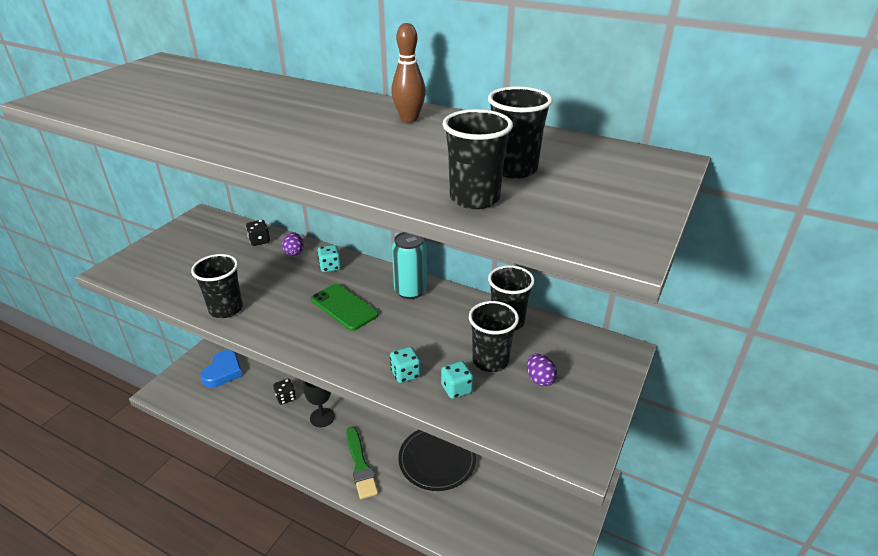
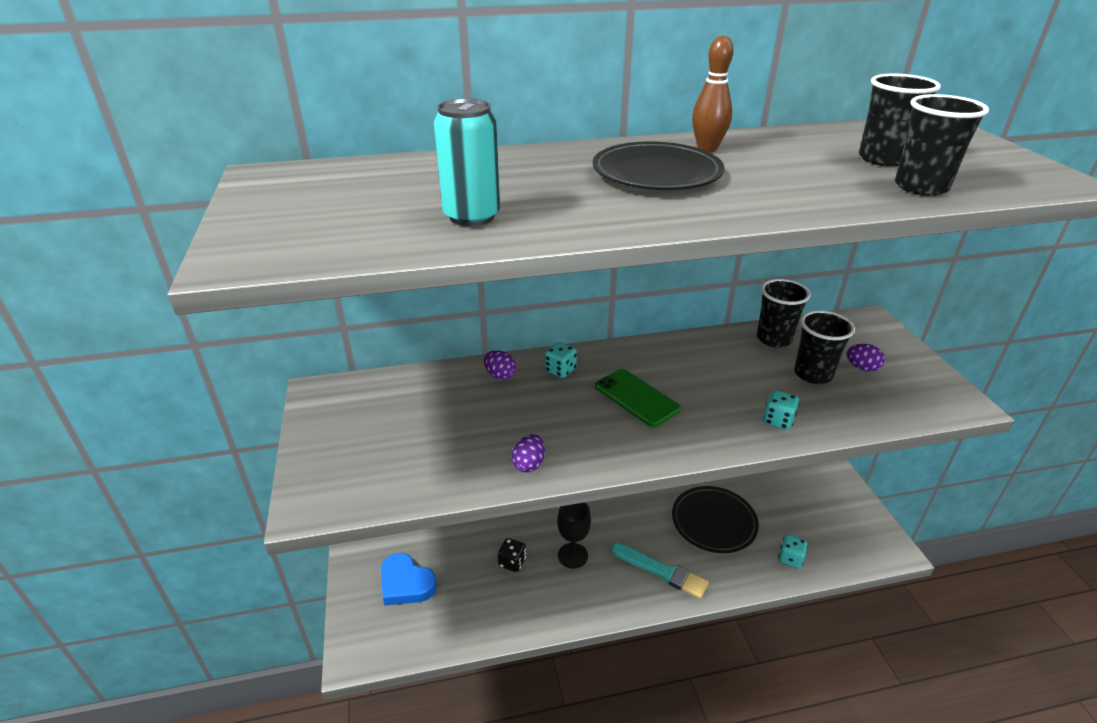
camera: 40 degrees left, 0 degrees up
(223, 372) = (406, 583): blue heart -> blue heart turned 150 degrees clockwise
(226, 309) = (529, 464): black cup -> purple egg
(259, 241) = (441, 382): black dice -> none
(330, 123) = (656, 173): none -> black plate
(344, 307) = (636, 398): green phone -> green phone turned 45 degrees clockwise
(360, 465) = (661, 571): green brush -> turquoise brush
(410, 291) = (665, 354): turquoise can -> turquoise can (472, 216)
(456, 389) = (828, 408): turquoise dice -> turquoise dice (790, 558)

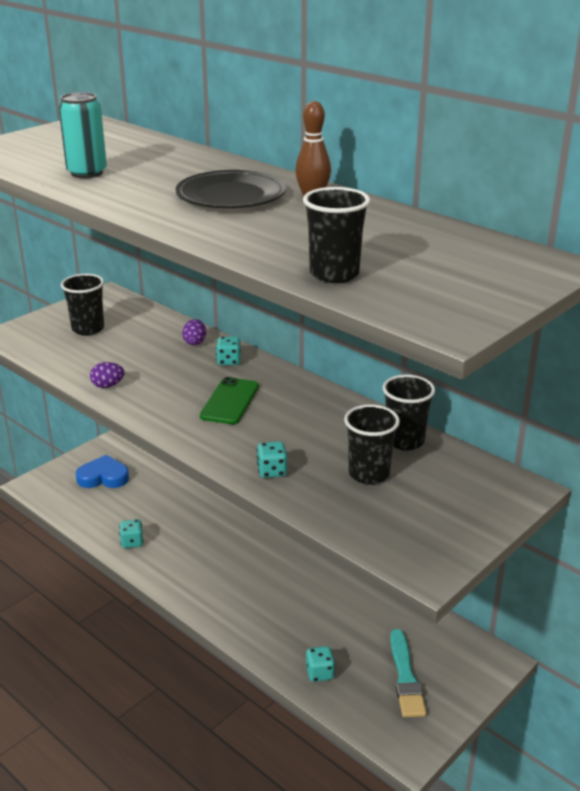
camera: 55 degrees right, 5 degrees down
(406, 583) = (103, 477): blue heart -> blue heart turned 90 degrees clockwise
(512, 562) = (165, 514): black dice -> none
(532, 607) = (132, 542): none -> turquoise dice
(572, 555) = (199, 541): black goblet -> none
(661, 571) = (227, 595): turquoise brush -> turquoise brush (405, 677)
(713, 522) = (317, 608): black plate -> none
(862, 368) = (416, 499): purple egg -> none
(882, 159) = (390, 254): black cup -> black cup (88, 329)

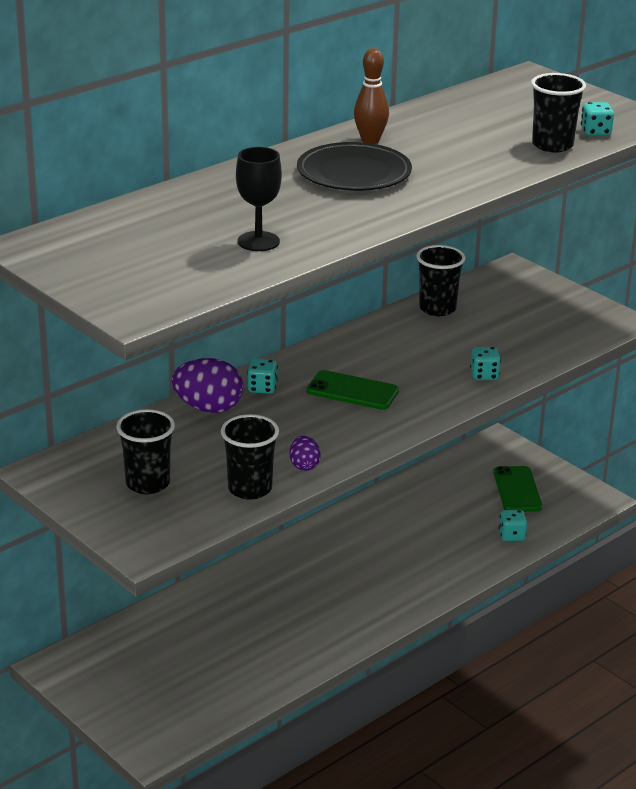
camera: 85 degrees left, 0 degrees up
(87, 173) = (258, 241): turquoise can -> black goblet
(103, 477) = (150, 682): blue heart -> none
(132, 542) = (297, 654): turquoise dice -> turquoise dice (595, 132)
(195, 342) = (208, 408): purple egg -> purple egg, size x1.83
(369, 474) = (490, 330): black cup -> black cup (250, 489)
(405, 677) = (517, 490): turquoise brush -> green phone

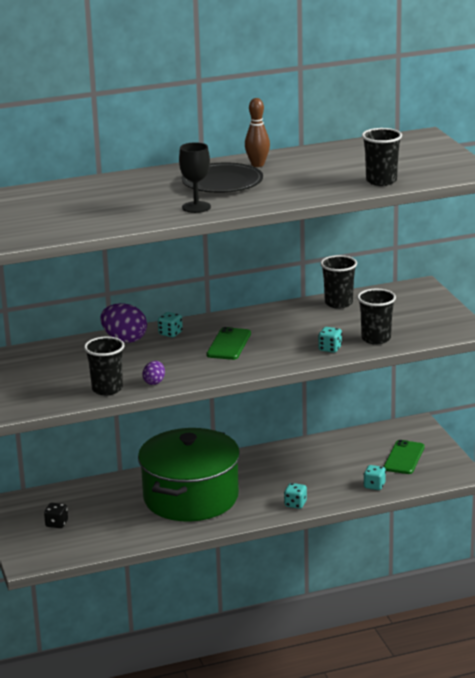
camera: 25 degrees right, 5 degrees down
(147, 483) = (46, 376): black cup -> black cup (376, 339)
(151, 681) = (56, 524): none -> black dice
(258, 241) = (114, 214): black goblet -> black goblet (196, 207)
(300, 601) = (191, 497): none -> green pot
(352, 391) = (229, 344): green phone -> green phone turned 60 degrees clockwise
(595, 132) = (423, 176): turquoise dice -> turquoise dice (295, 504)

